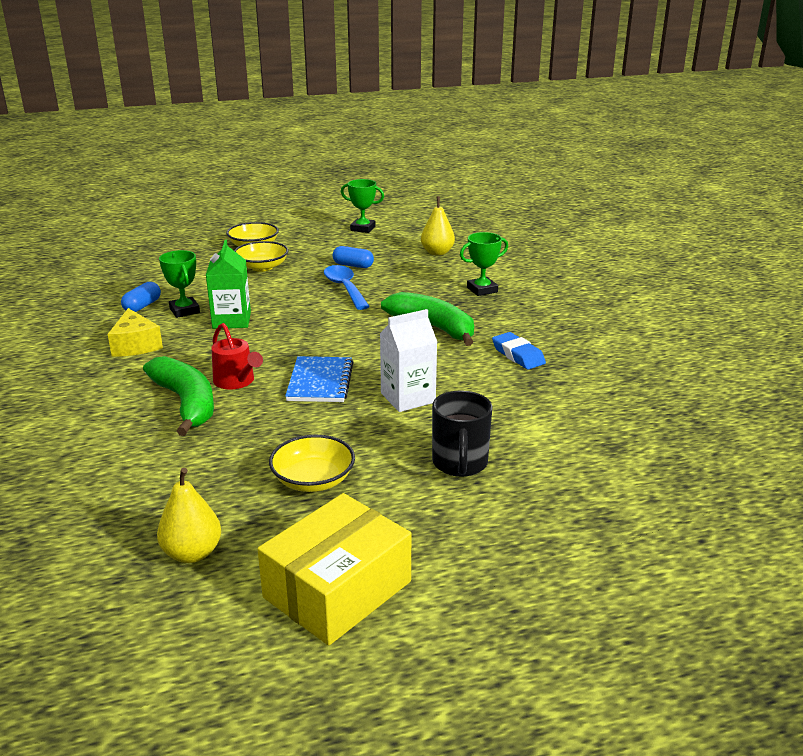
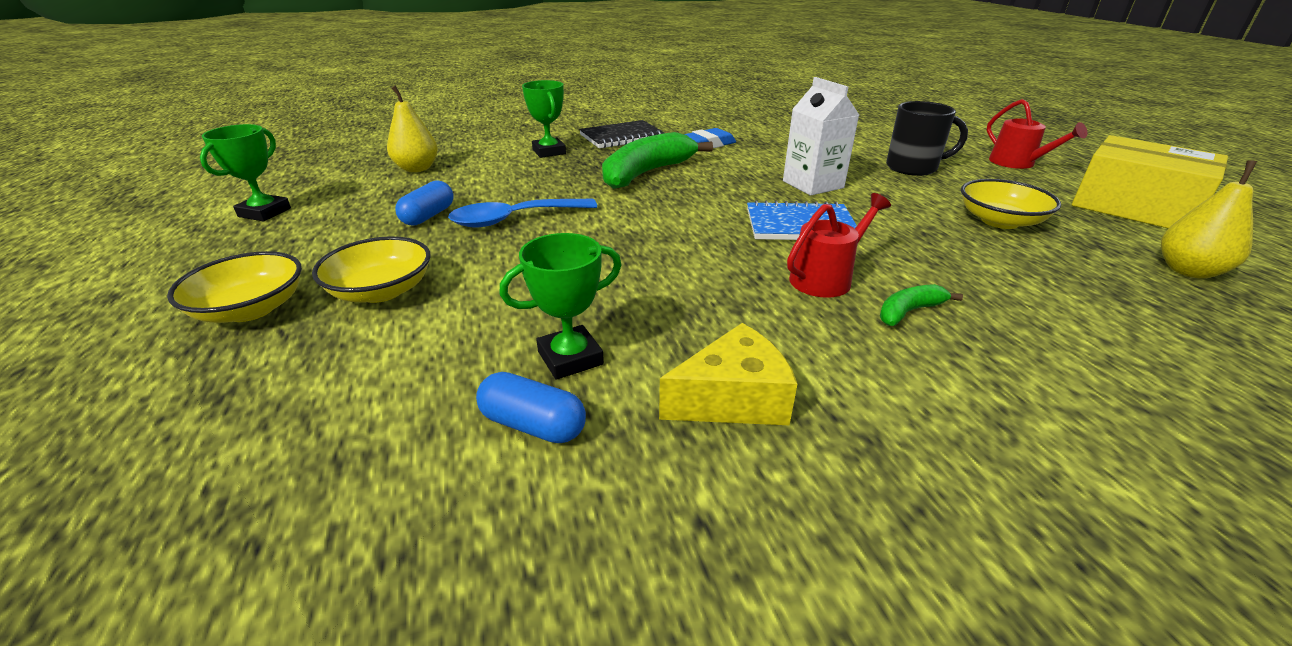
camera: 90 degrees left, 5 degrees up
(186, 403) = (909, 311): green banana -> green banana, size x0.46
(231, 320) = (621, 301): green carton -> none
(485, 548) = (1016, 163): none -> red watering can
(531, 316) = (622, 137): none -> black notebook

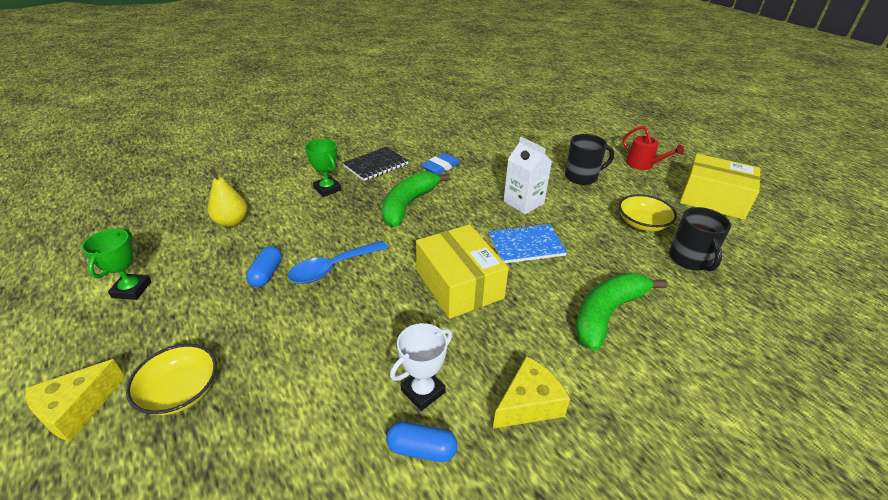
camera: 15 degrees left, 5 degrees up
(123, 308) = (77, 409): none -> yellow cheese
(381, 291) = (269, 356): yellow bowl -> none
(570, 358) = (423, 391): green trophy -> white trophy
(680, 253) = (459, 284): none -> yellow box
(825, 278) = (554, 293): red watering can -> none
(909, 311) = (607, 313): green banana -> green banana, size x2.16
(1077, 268) = (690, 260): none -> black mug
(1188, 271) = (746, 253): yellow pear -> none

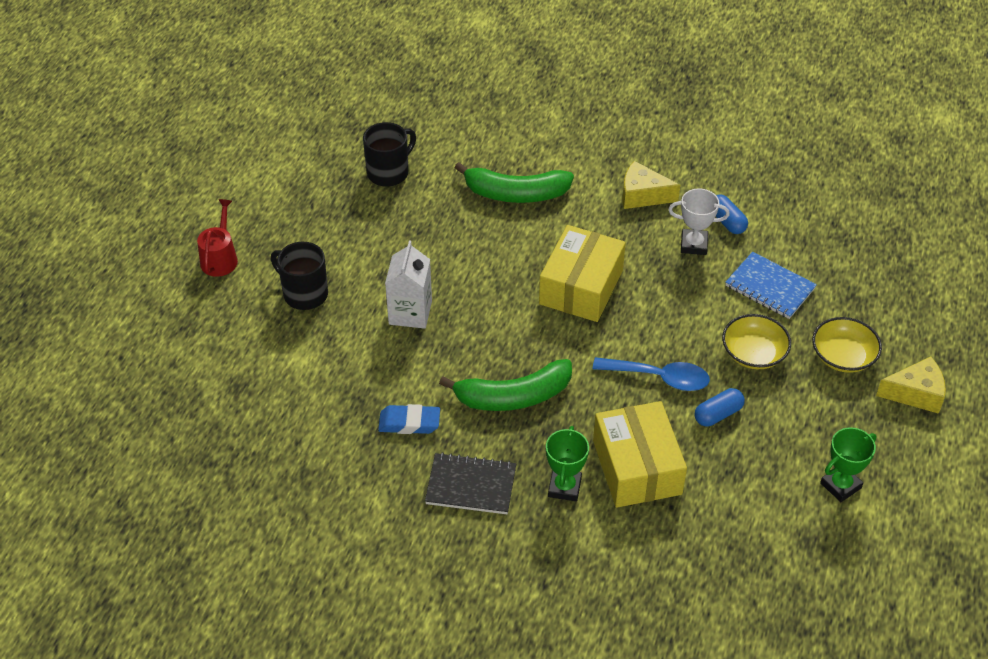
camera: 130 degrees left, 10 degrees up
(231, 222) = (702, 513): yellow pear -> none
(526, 245) = (481, 275): blue notebook -> blue notebook (770, 287)
(642, 223) = (358, 217): yellow bowl -> yellow bowl (753, 353)
(713, 199) = (255, 186): yellow box -> yellow box (637, 467)

